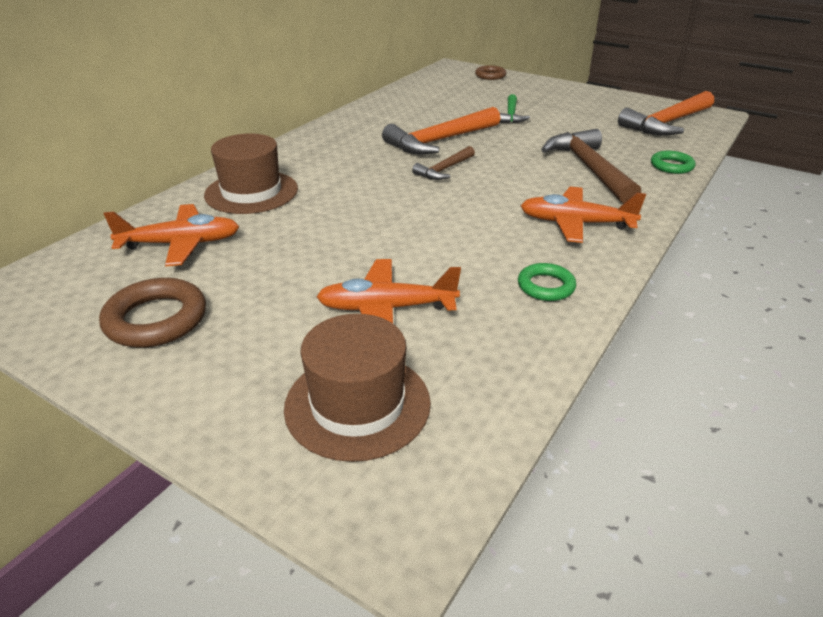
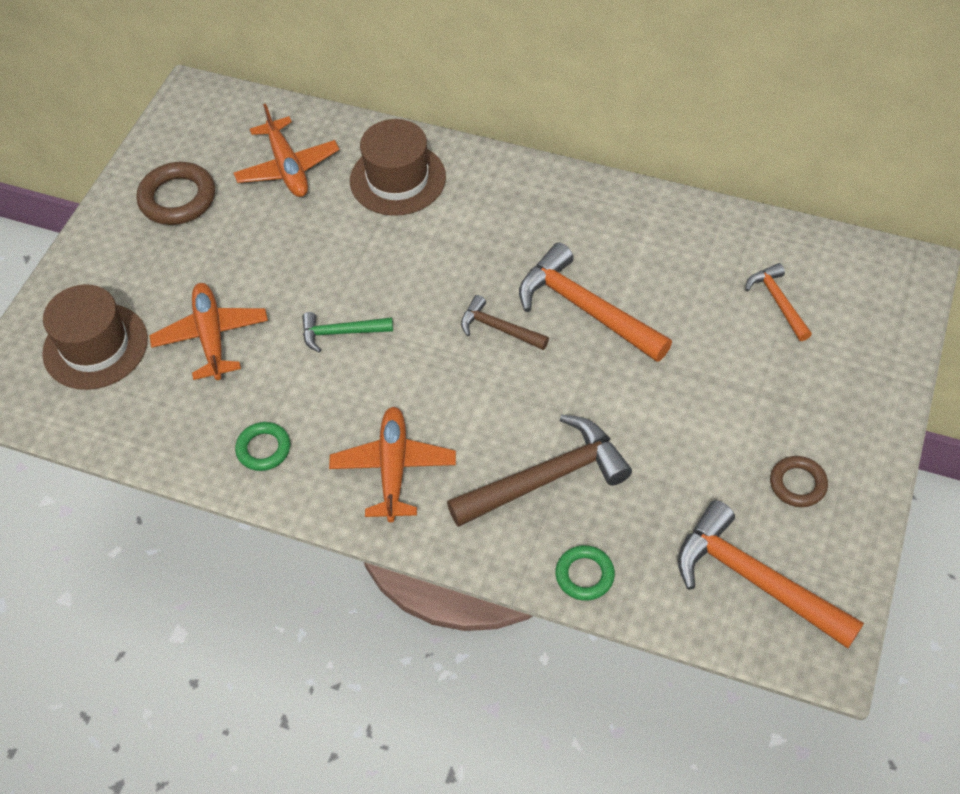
camera: 80 degrees right, 20 degrees up
(461, 94) = (778, 302): none -> orange hammer
(490, 76) = (886, 326): brown ring -> brown ring (797, 484)
(511, 115) = (709, 374): green hammer -> green hammer (341, 333)

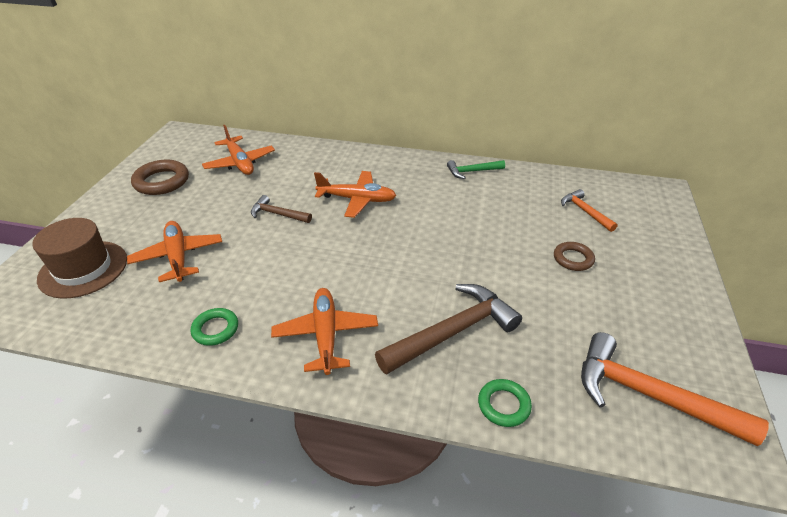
camera: 10 degrees left, 15 degrees down
(341, 333) = (279, 248): green hammer -> green hammer (472, 171)
(397, 179) = (314, 164): brown hat -> none
(453, 254) = (357, 199): none -> orange plane
(499, 328) = (396, 238): brown hammer -> brown hammer (278, 214)
(586, 309) = (455, 223): orange hammer -> none
(797, 484) = (649, 320): brown ring -> brown ring (573, 259)

